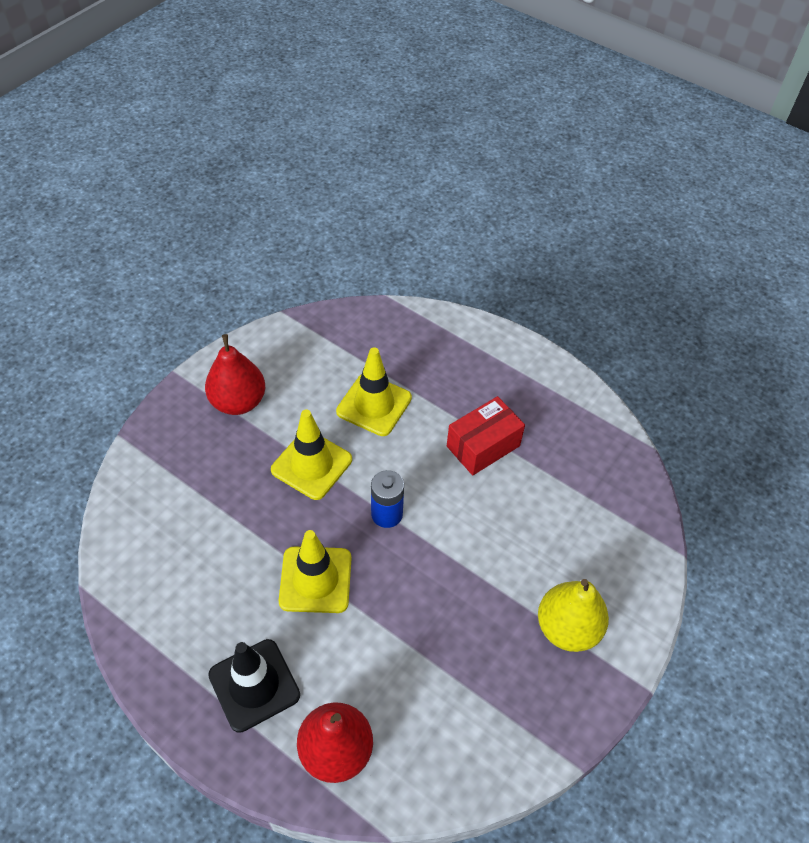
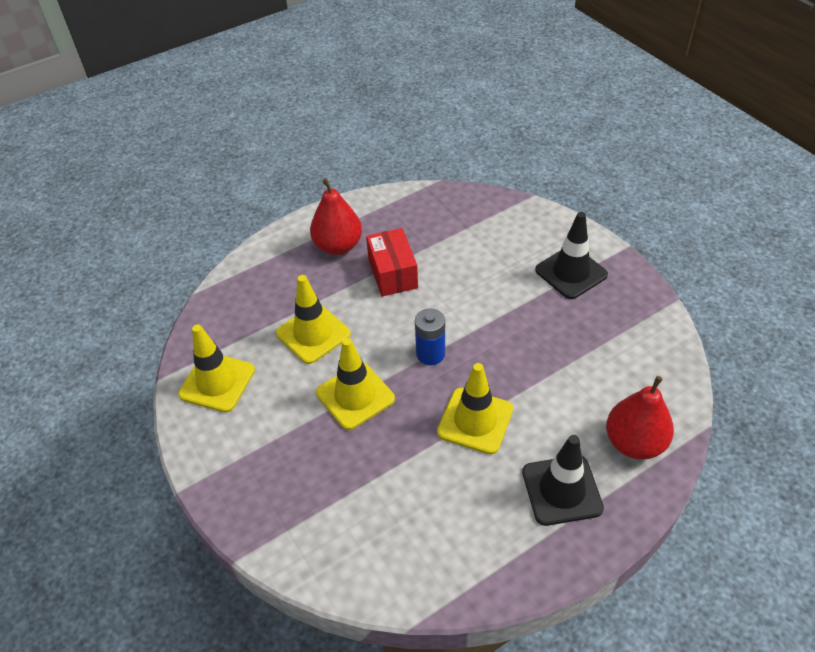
camera: 65 degrees left, 5 degrees down
(238, 402) = (252, 439): red pear -> red pear (338, 246)
(291, 353) = (217, 382): none -> yellow traffic cone
(567, 628) = (571, 272): yellow pear -> black traffic cone

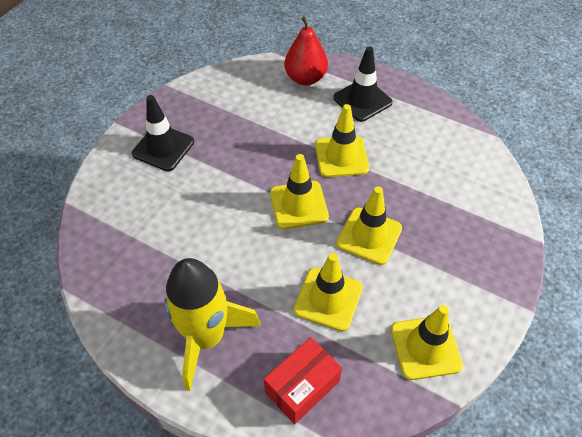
camera: 120 degrees left, 5 degrees up
(338, 246) = (206, 337): red pear -> yellow rocket
(393, 273) = (222, 270): red box -> red box (302, 386)
(430, 354) = (299, 205): blue battery -> yellow traffic cone

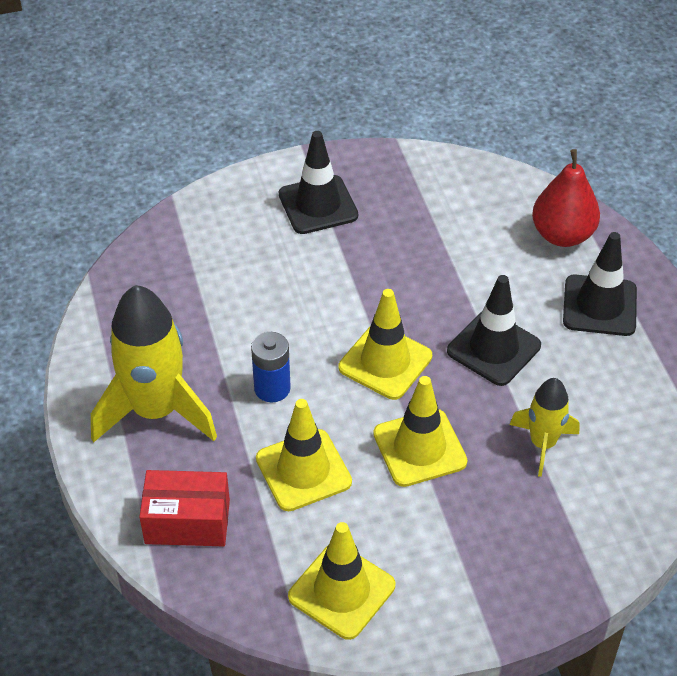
camera: 45 degrees right, 5 degrees down
(257, 267) = (272, 388): none -> blue battery
(341, 157) = (493, 348): yellow traffic cone -> black traffic cone
(419, 186) = (542, 444): none -> yellow rocket

